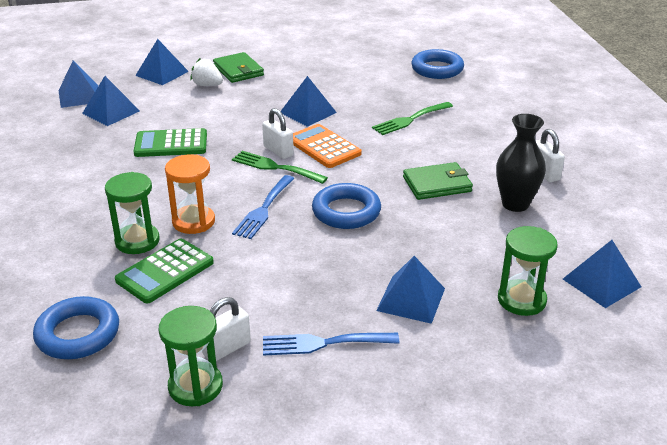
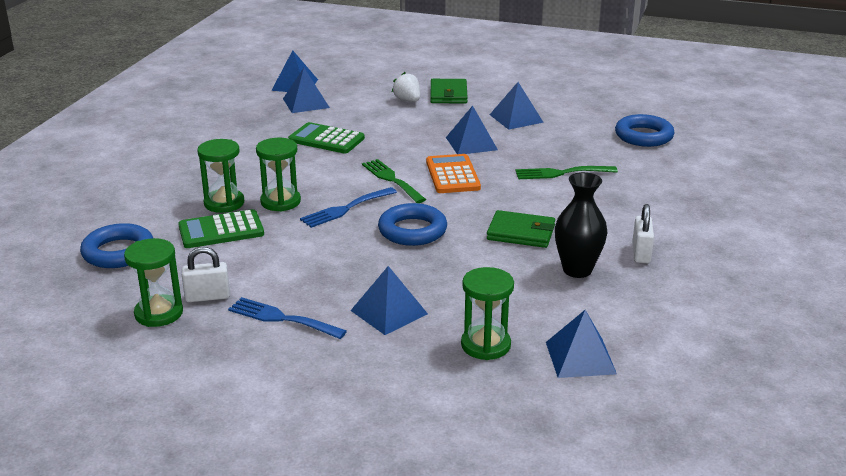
camera: 30 degrees right, 5 degrees down
(162, 73) = (379, 82): blue pyramid -> blue pyramid (516, 118)
(193, 222) = (280, 202): orange hourglass -> green hourglass
(278, 151) = (409, 168): white padlock -> none

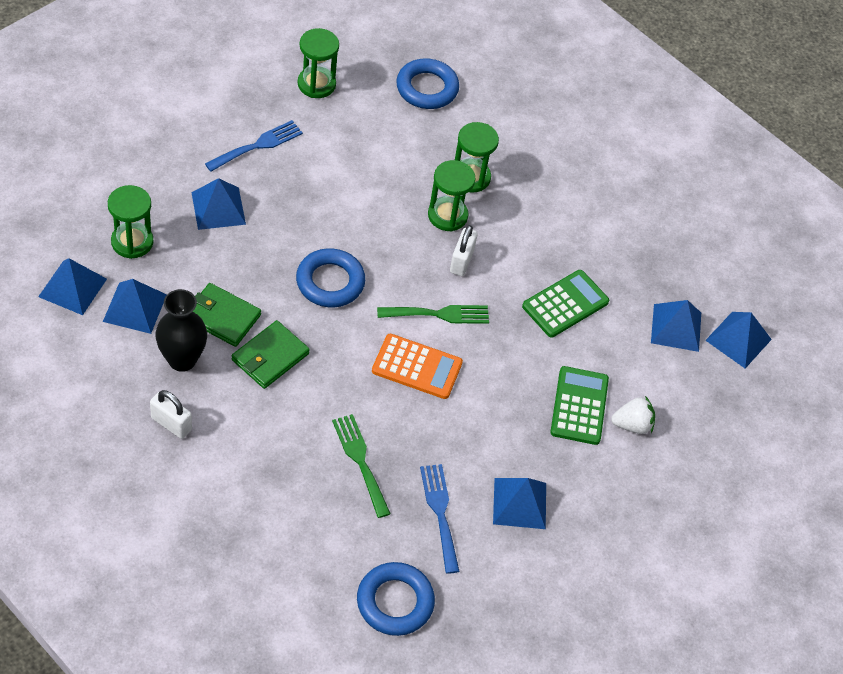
camera: 110 degrees right, 25 degrees up
(207, 297) = (320, 116): white padlock -> white padlock (461, 261)
(221, 230) = (421, 158): green calculator -> green calculator (579, 406)
(345, 209) = (402, 254): blue fork -> blue fork (440, 513)
(448, 94) = (628, 475): green wallet -> green wallet (222, 317)
(471, 143) = (479, 423): blue pyramid -> blue pyramid (134, 308)
(561, 173) = (360, 461): green fork -> green fork turned 45 degrees counterclockwise

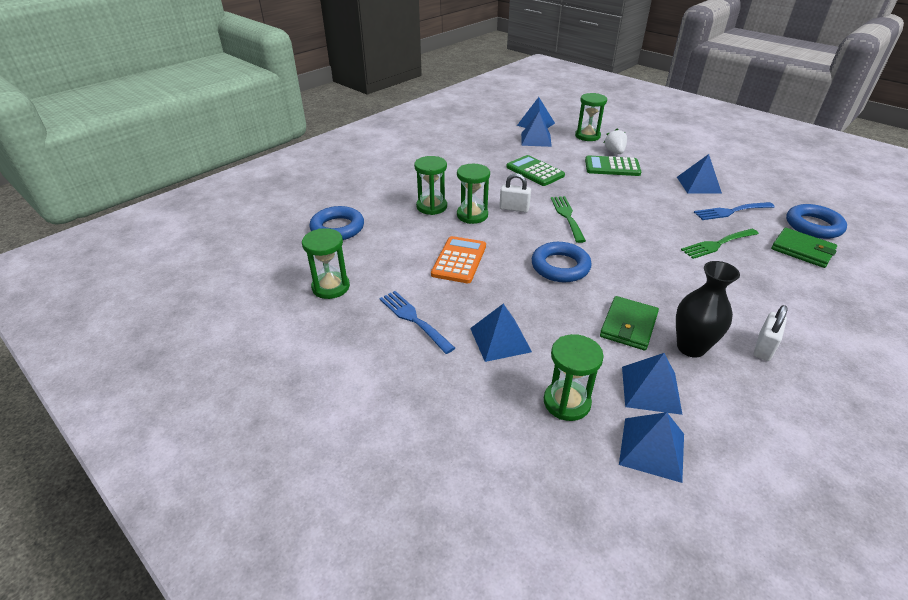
camera: 85 degrees left, 15 degrees down
(270, 357) = (654, 294): green wallet -> green wallet (802, 250)
(417, 367) = (619, 224): orange calculator -> orange calculator (459, 260)
(692, 403) = (587, 136): none -> green hourglass

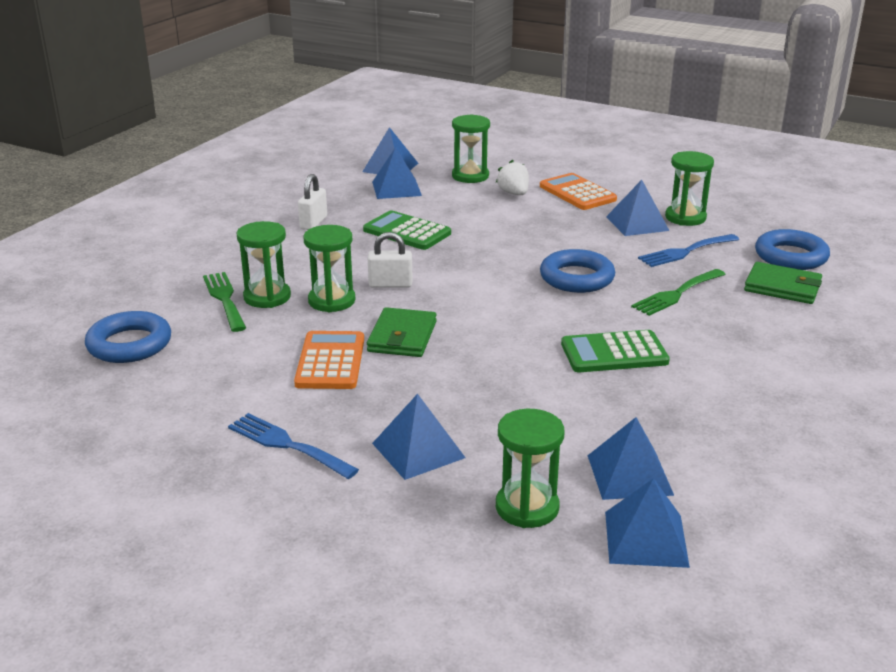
camera: 15 degrees left, 10 degrees down
(331, 287) = (148, 423): green hourglass -> green hourglass (685, 217)
(560, 266) = (476, 349): blue ring -> blue ring (576, 278)
(567, 216) = (469, 285): green fork -> green fork (224, 299)
(612, 167) = (515, 213): green calculator -> green calculator (614, 353)
(628, 325) = (584, 407): green wallet -> green wallet (402, 337)
(659, 156) = (577, 193): none -> orange calculator
(691, 347) = (668, 419): black vase -> none
(764, 347) = (756, 405): white padlock -> white padlock (313, 223)

